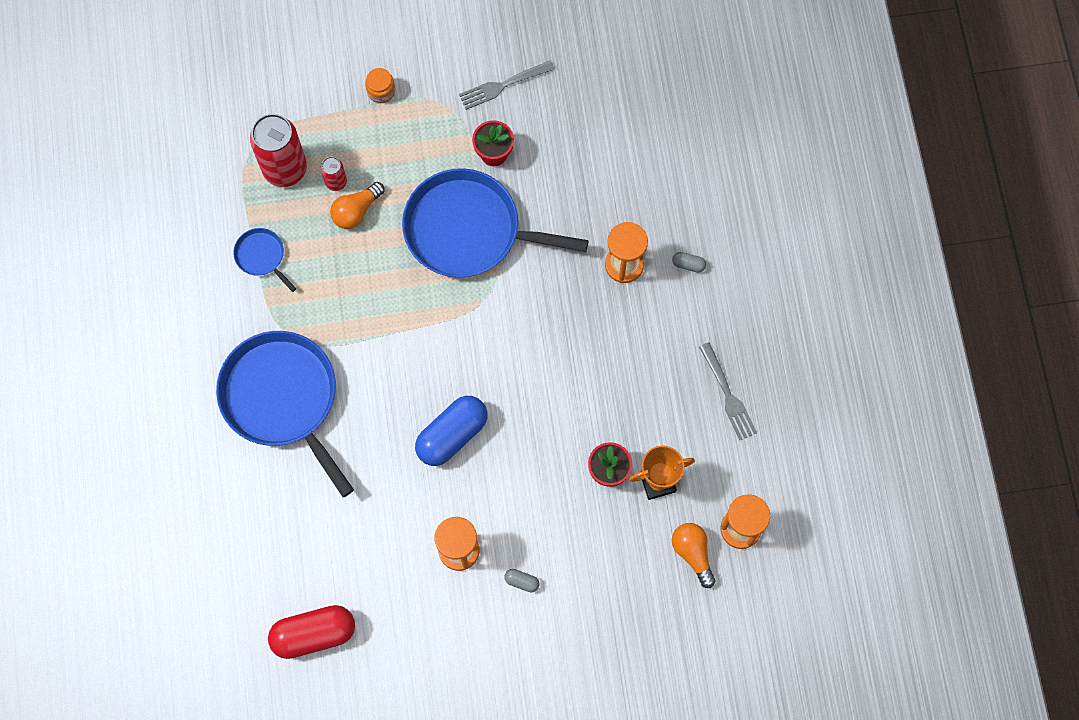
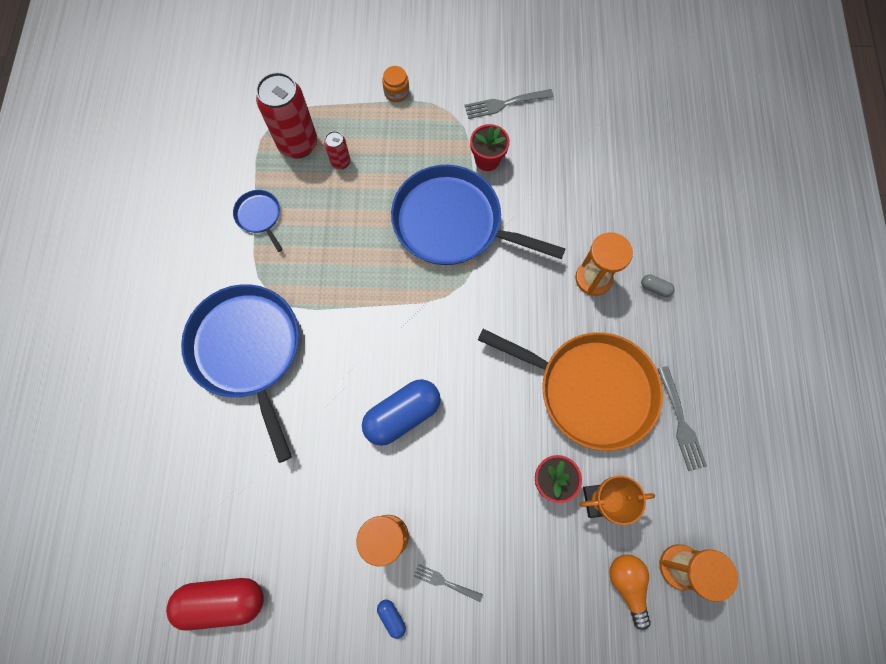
camera: 10 degrees right, 0 degrees up
(356, 211) = (354, 190): orange light bulb -> none
(476, 620) = (392, 617): none -> blue capsule
(522, 581) = (445, 582): grey capsule -> grey fork
(635, 378) = (590, 389): none -> orange pan

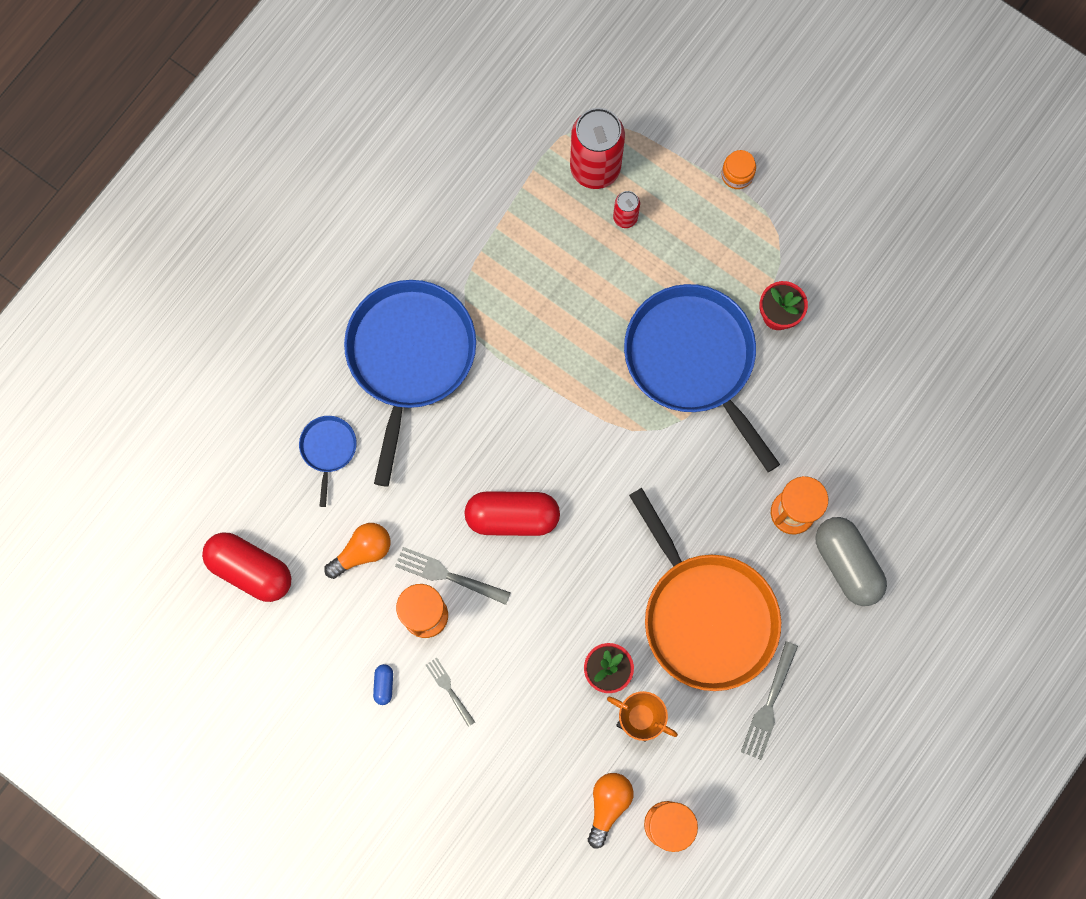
camera: 35 degrees right, 5 degrees up
(259, 216) = (506, 223): blue pan -> blue pan (328, 449)
(305, 521) = (362, 551): none -> orange light bulb
(402, 415) = (512, 516): blue capsule -> red capsule
(505, 103) = (844, 264): grey fork -> grey fork (449, 575)
(655, 288) = (847, 564): grey capsule -> grey capsule, size x2.38

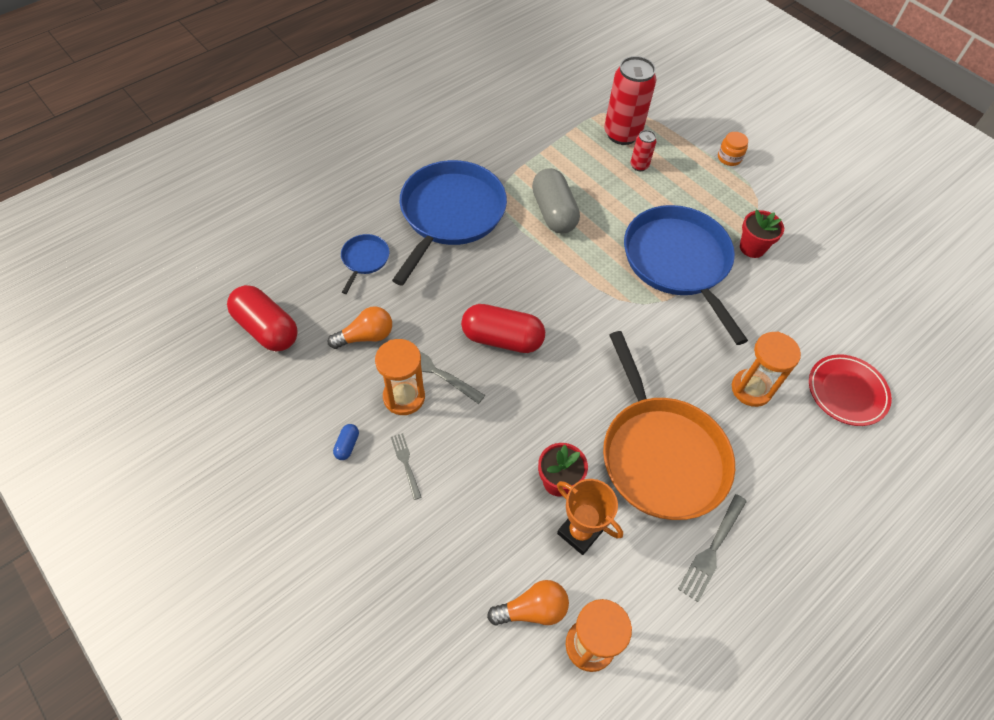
camera: 10 degrees right, 20 degrees down
(608, 805) = (532, 609): orange light bulb -> orange light bulb turned 45 degrees clockwise
(847, 564) = (799, 441): grey capsule -> grey capsule (553, 212)
(895, 490) = (847, 392): none -> red plate

